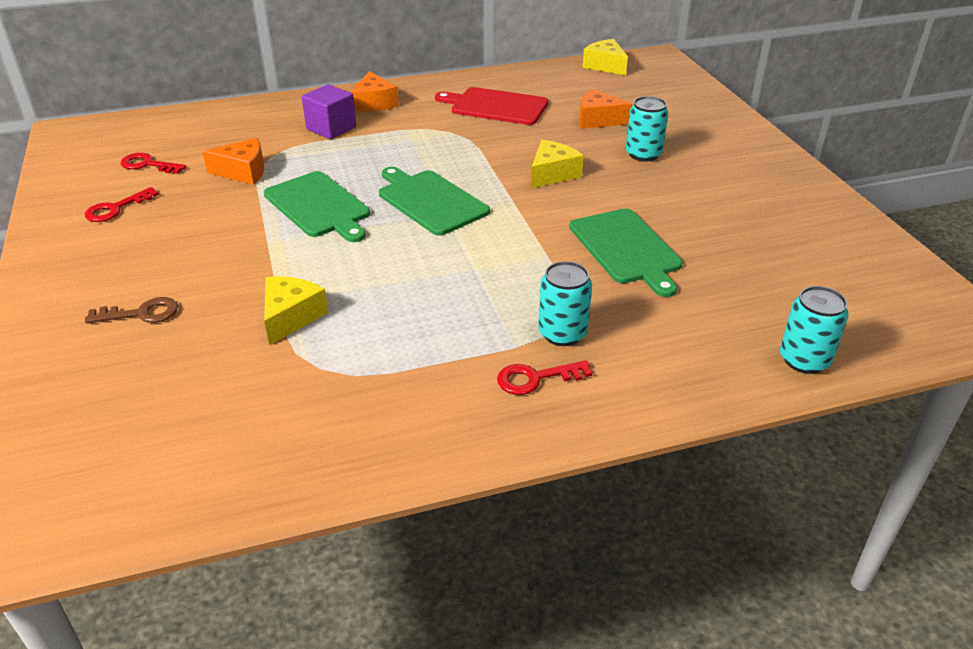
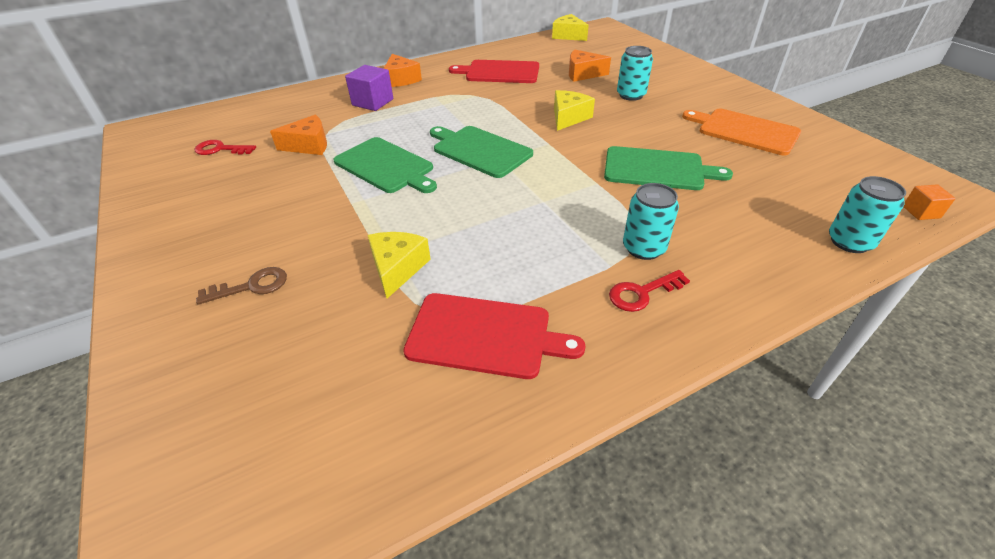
camera: 10 degrees left, 5 degrees up
(116, 209) = (200, 191): red key -> none
(353, 394) = (484, 335): none -> red cutting board
(626, 249) = (657, 169): green cutting board -> green cutting board turned 45 degrees counterclockwise
(760, 216) = (744, 131): none -> orange cutting board
(915, 339) = (921, 212): none -> orange cube

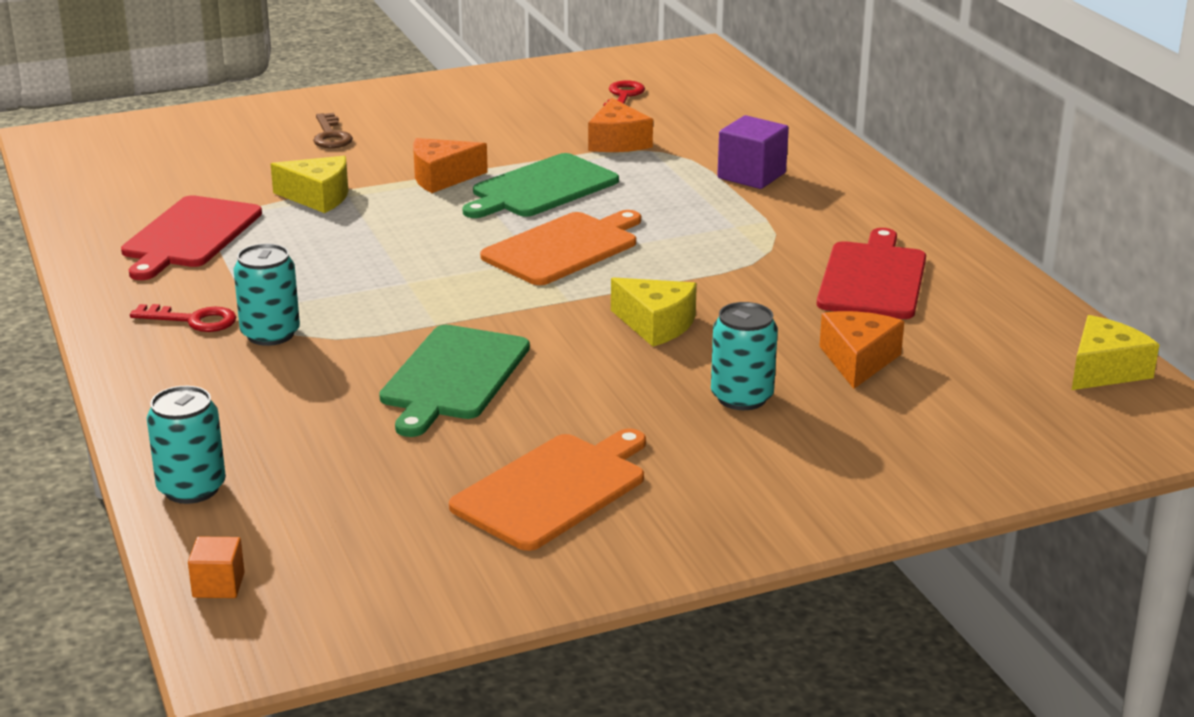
camera: 95 degrees right, 15 degrees down
(401, 79) = (844, 194): orange cheese -> orange cheese (442, 178)
(479, 150) = (564, 248): green cutting board -> orange cutting board
(642, 293) = (193, 320): red key -> red key turned 120 degrees clockwise

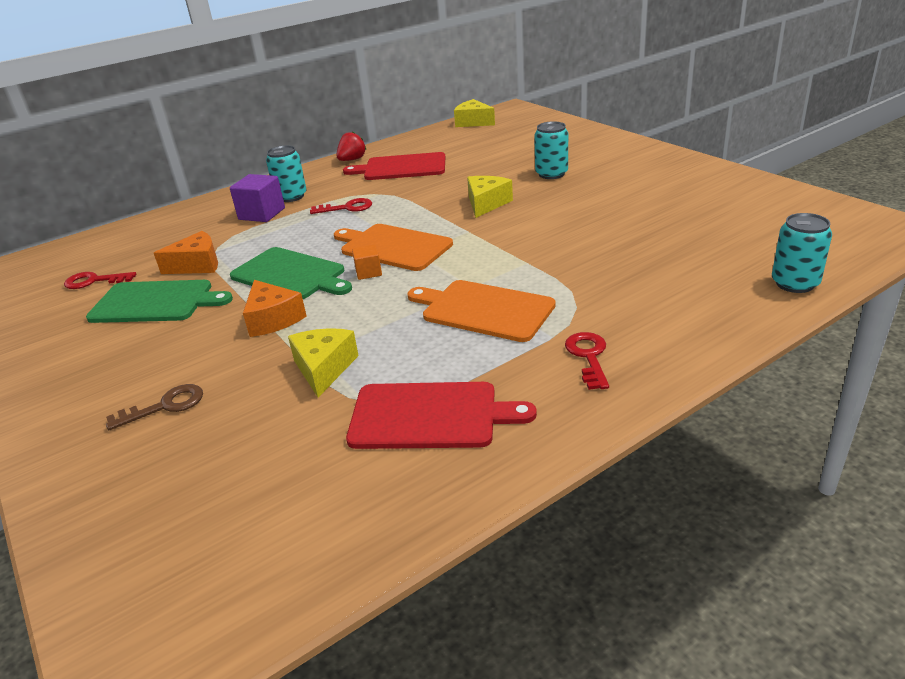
camera: 100 degrees left, 5 degrees up
(218, 585) = (864, 248): orange cube -> orange cube (368, 272)
(270, 334) = (585, 316): turquoise can -> turquoise can (291, 196)
(453, 376) = (590, 241): green cutting board -> green cutting board (156, 302)
(553, 489) = (678, 194): orange cutting board -> orange cutting board (484, 310)
(726, 228) = (347, 208): none -> red key
(858, 360) = (495, 159): orange cheese -> none
(942, 243) = (352, 160): none -> red strawberry

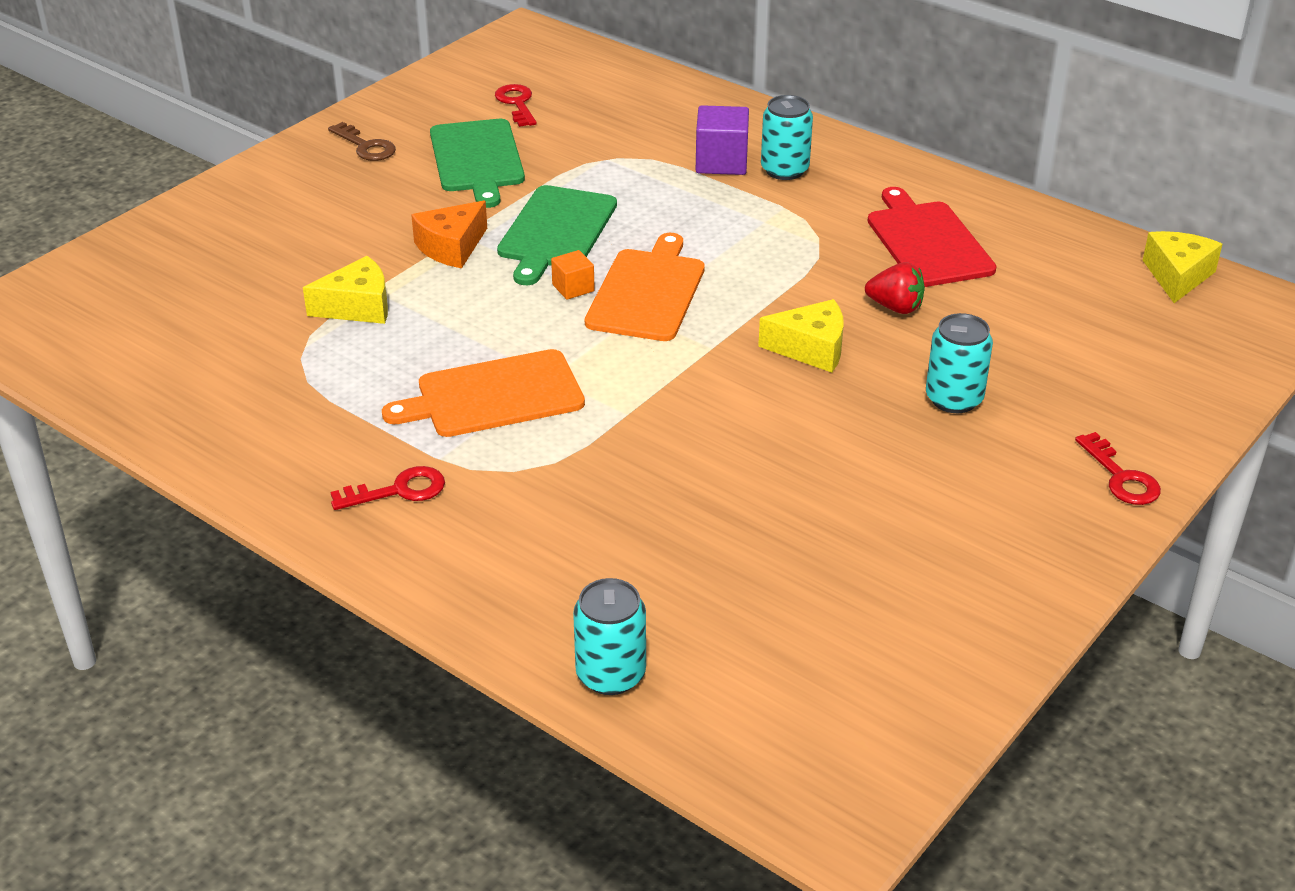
camera: 70 degrees right, 5 degrees up
(165, 406) = (288, 230): brown key -> brown key (366, 146)
(197, 265) = (568, 158): orange cheese -> none
(347, 208) = (760, 226): red key -> red key (1121, 477)
(352, 160) = (942, 188): red strawberry -> red strawberry (895, 307)
(430, 416) = (280, 393): red cutting board -> none
(484, 310) = (494, 395): orange cutting board -> orange cutting board turned 120 degrees counterclockwise

